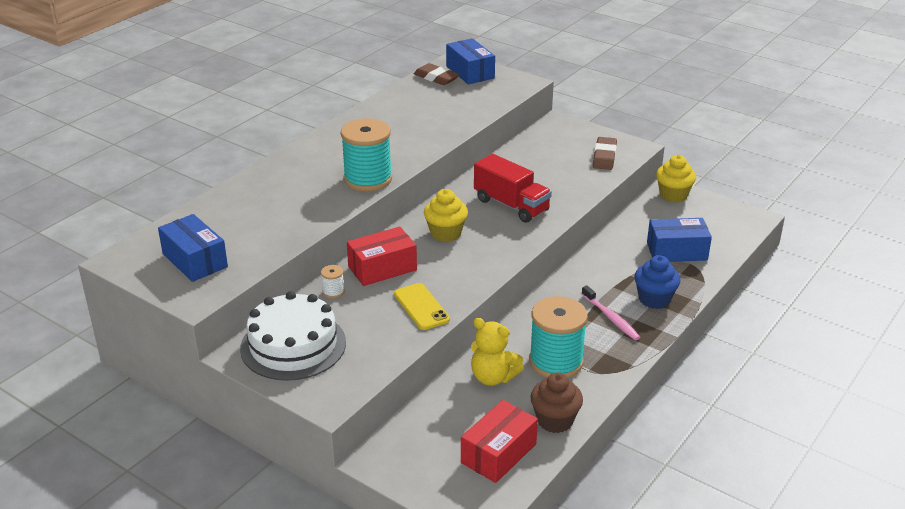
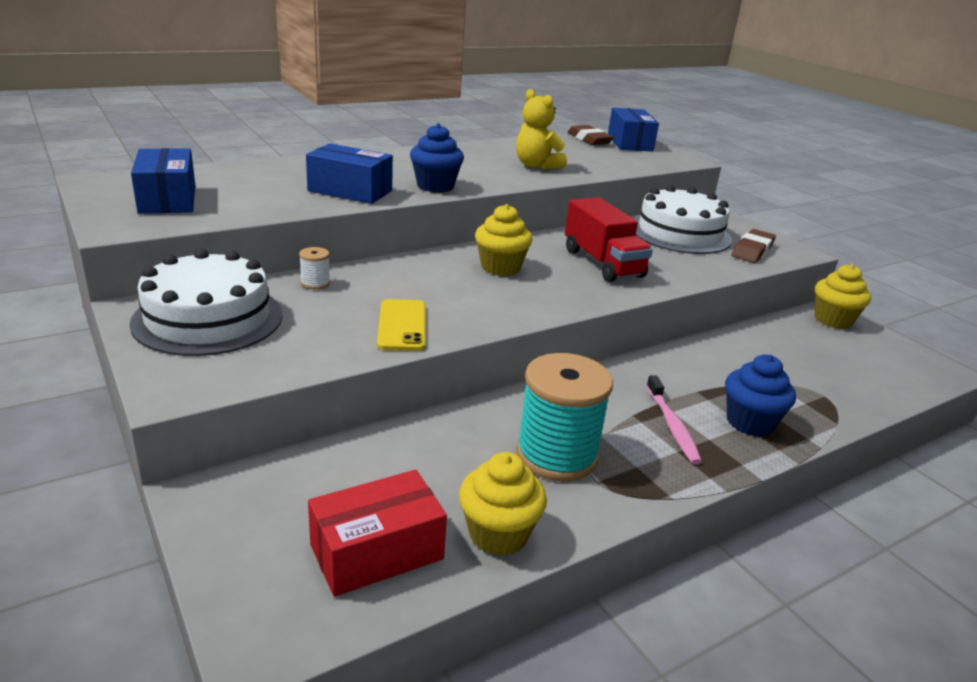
camera: 20 degrees right, 5 degrees down
(368, 179) = (435, 186): turquoise spool -> blue cupcake
(382, 268) = (394, 278): red box -> none
(493, 377) = (454, 445): yellow teddy bear -> yellow teddy bear (536, 166)
(546, 155) = (679, 233): none -> white cake
(555, 420) = (498, 534): brown cupcake -> yellow cupcake
(676, 251) = (810, 377): blue box -> blue box (350, 191)

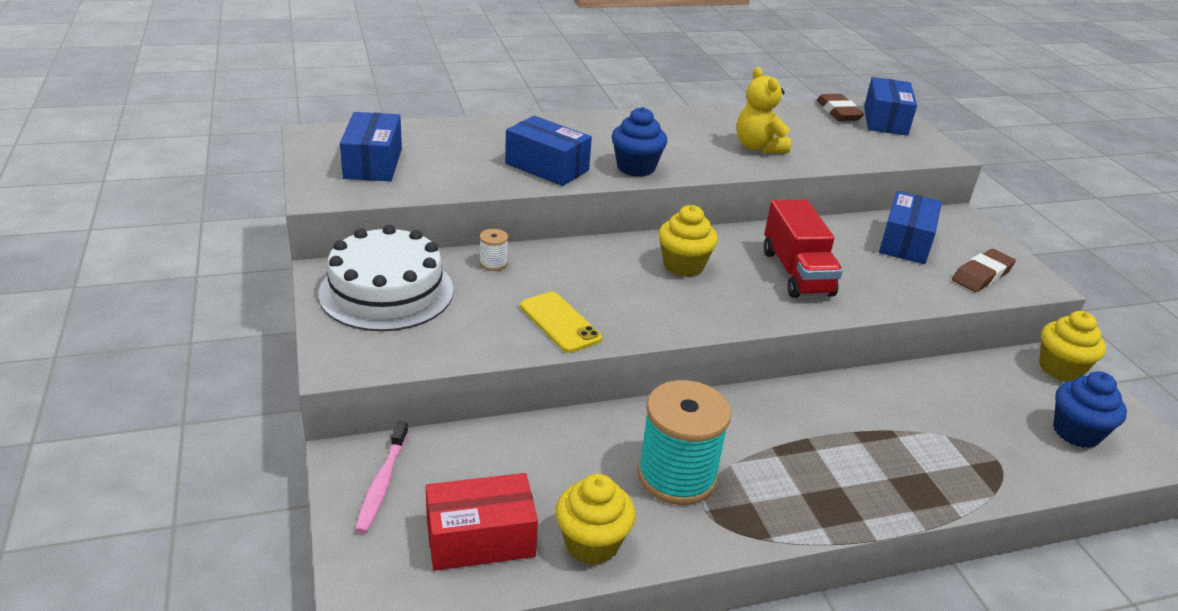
camera: 15 degrees right, 5 degrees up
(402, 325) = (559, 322): yellow phone -> yellow phone turned 45 degrees counterclockwise
(672, 426) = (808, 465): pink toothbrush -> pink toothbrush (382, 483)
(679, 233) = (905, 242): white cake -> blue box
(750, 422) = (894, 476): blue cupcake -> blue cupcake (1076, 432)

